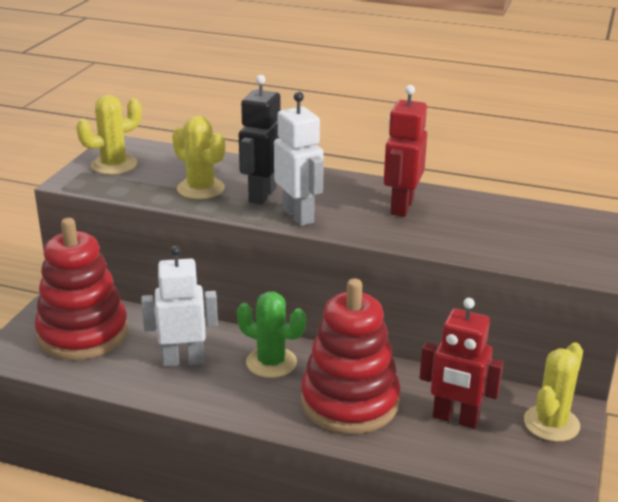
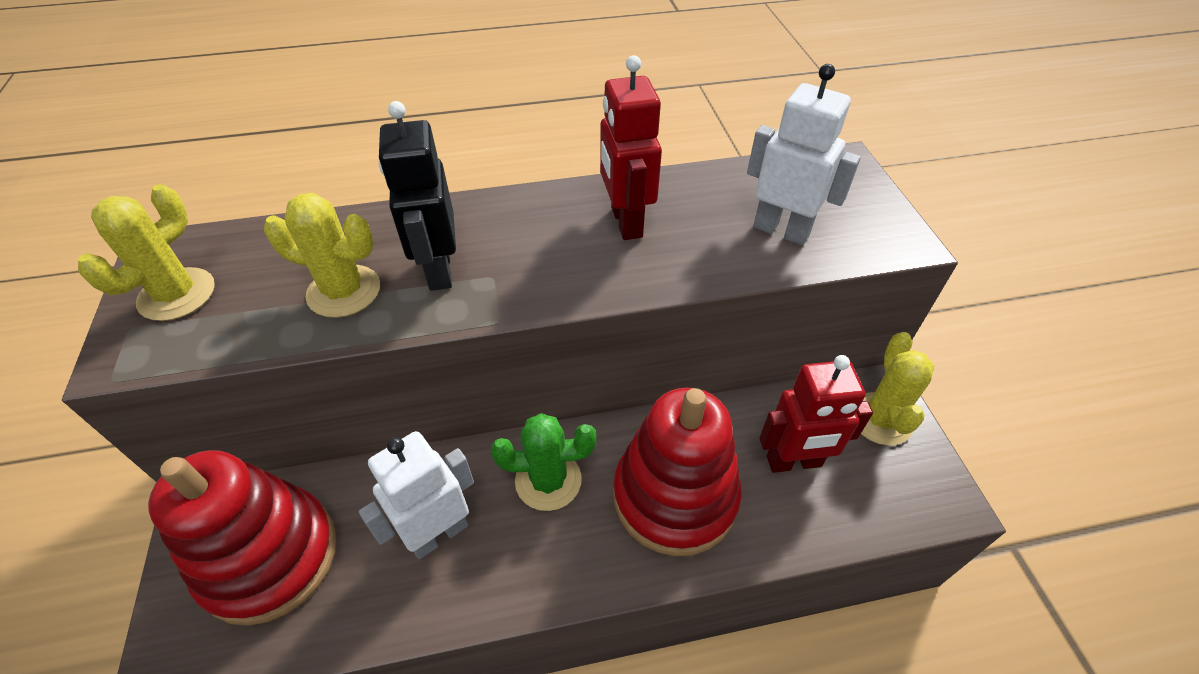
camera: 30 degrees left, 20 degrees up
(298, 216) = (514, 289): white robot -> white robot (781, 230)

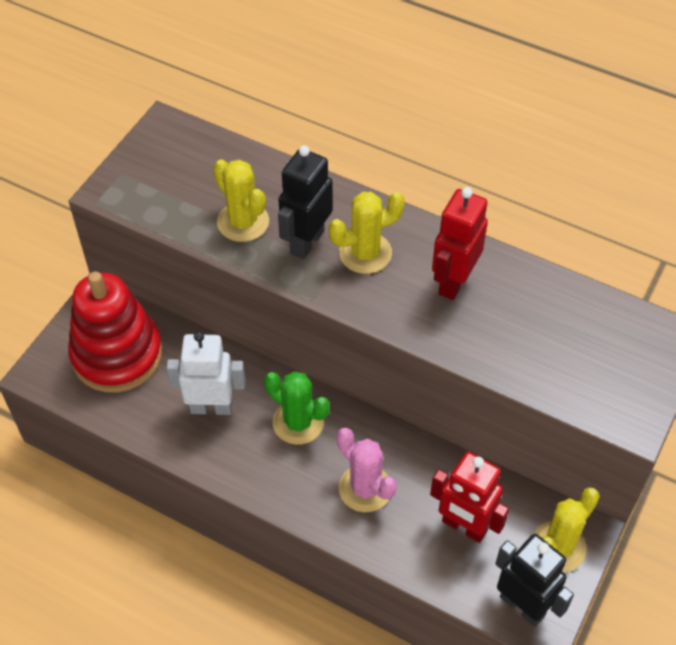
camera: 40 degrees right, 5 degrees up
(177, 294) = (156, 166): yellow cactus -> yellow cactus (365, 253)
(674, 496) = (365, 488): red stacking toy -> pink cactus
(781, 230) = (553, 357): white robot -> none
(914, 495) = (522, 605): none -> black robot

